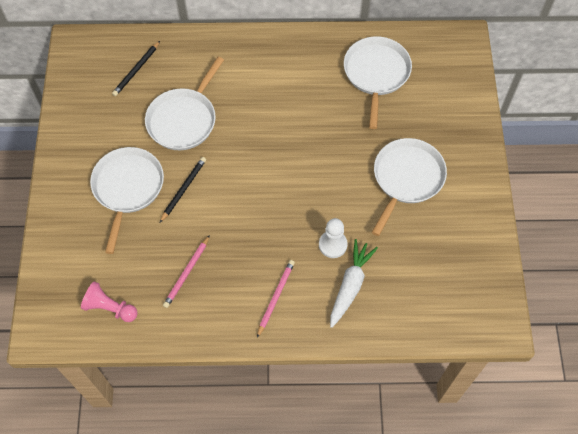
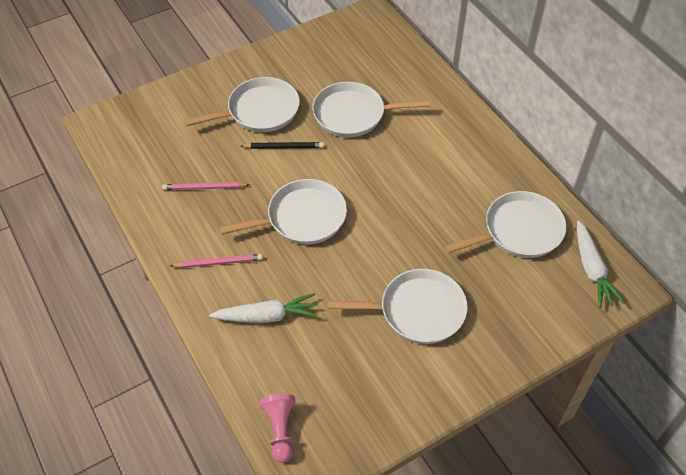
camera: 60 degrees right, 10 degrees down
(110, 308) = (142, 154): pink pawn -> pink pawn (280, 430)
(136, 70) = (377, 61): black pencil -> none
(269, 212) = (302, 218): none -> white pan
(333, 245) = (301, 282): white pawn -> none
(436, 51) = (592, 270): none -> white carrot

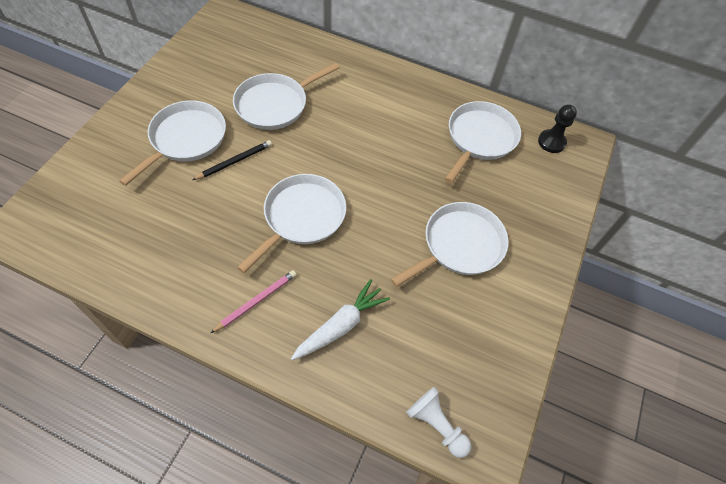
camera: 40 degrees left, 5 degrees up
(204, 188) = (186, 237): pink pencil -> none
(280, 430) = (436, 425): pink pawn -> white pawn
(592, 270) = (551, 142): white carrot -> black pawn

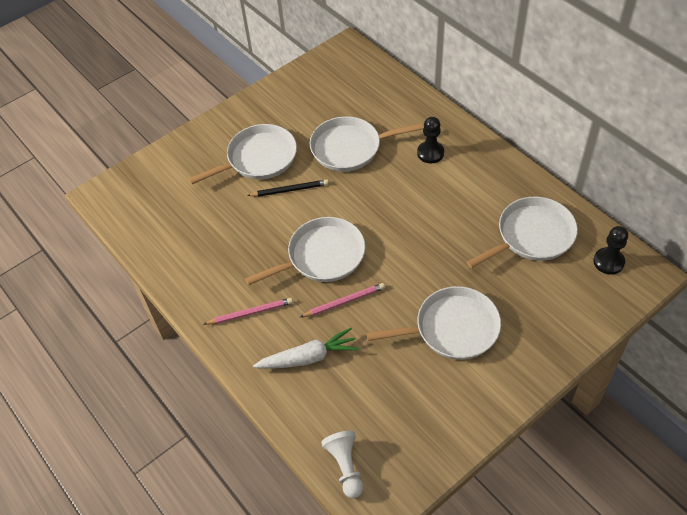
camera: 35 degrees right, 5 degrees down
(347, 255) = (344, 301): none -> pink pencil
(353, 90) = (430, 153): none -> black pawn

